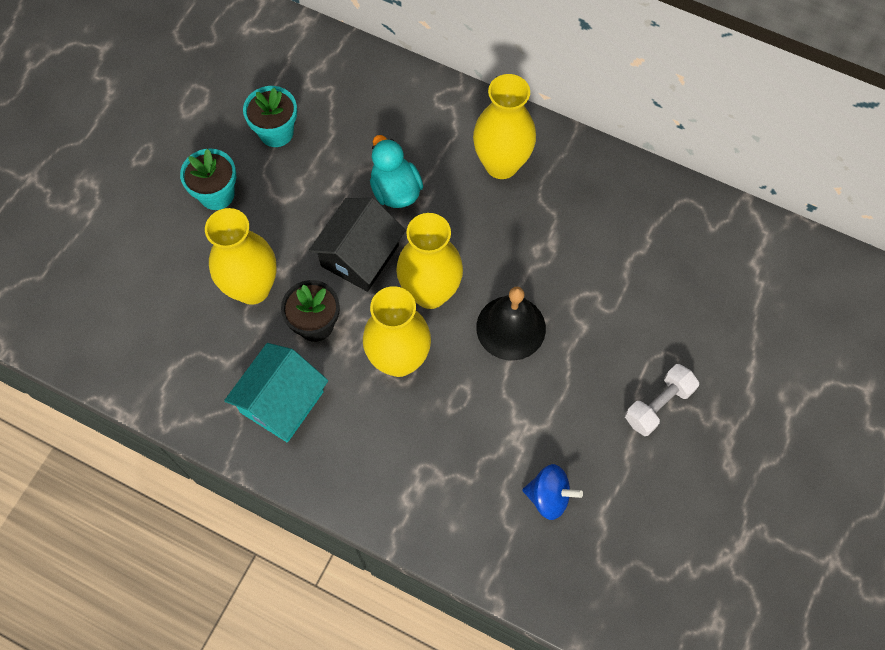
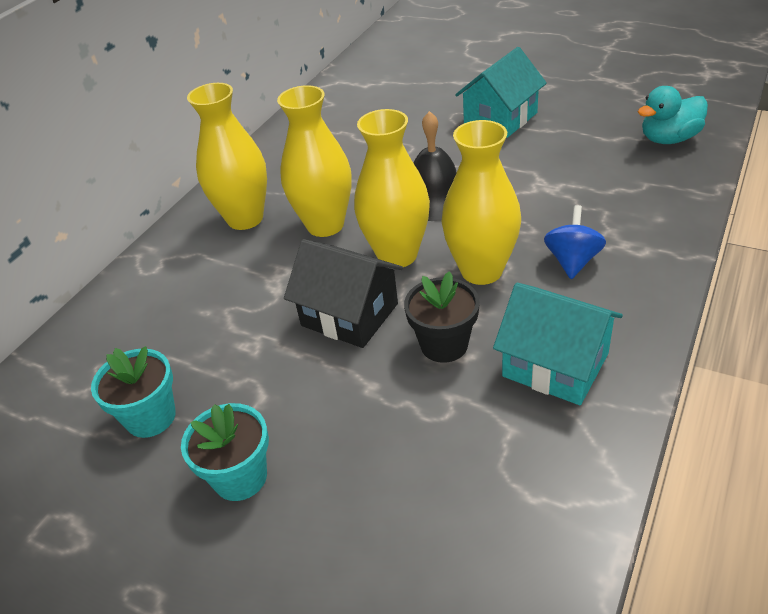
camera: 85 degrees left, 25 degrees down
(252, 288) = (395, 414): yellow vase -> yellow vase (325, 225)
(395, 190) = (263, 293): turquoise duck -> turquoise duck (669, 139)
(549, 496) = (605, 166): blue spinning top -> blue spinning top (572, 261)
(658, 405) = (500, 118): white dumbbell -> turquoise house

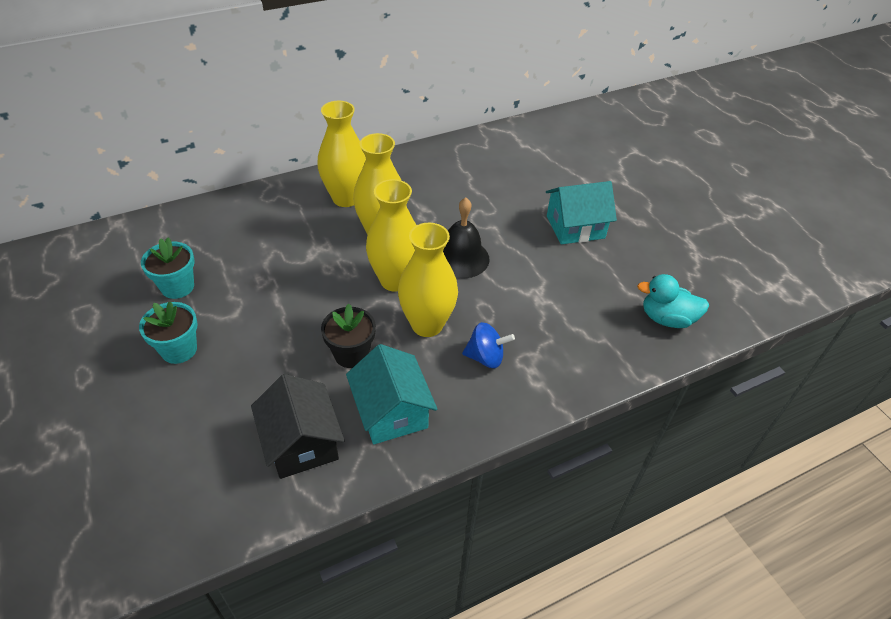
camera: 30 degrees right, 5 degrees up
(349, 314) = (327, 299): black house -> black house (301, 443)
(572, 261) = (485, 357): blue spinning top -> blue spinning top turned 45 degrees clockwise

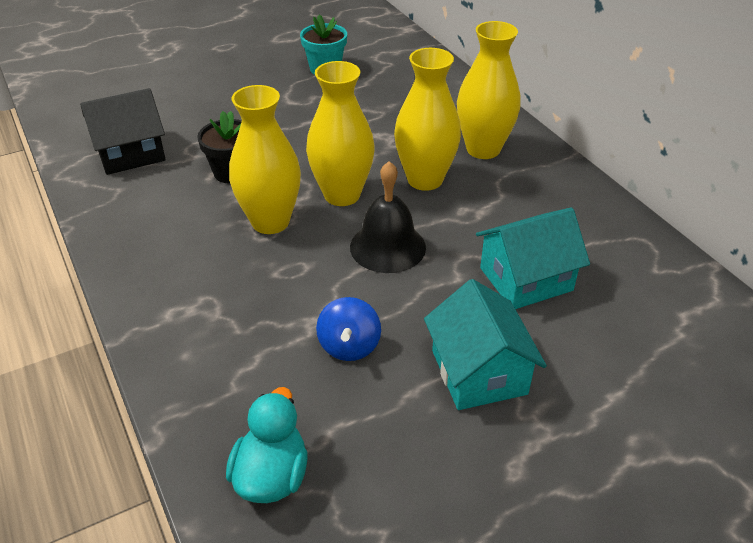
camera: 90 degrees right, 5 degrees down
(179, 350) = (247, 81): turquoise flower pot -> none
(391, 411) = (153, 203): turquoise house -> turquoise house (526, 279)
(485, 357) = (215, 269): blue spinning top -> blue spinning top (349, 346)

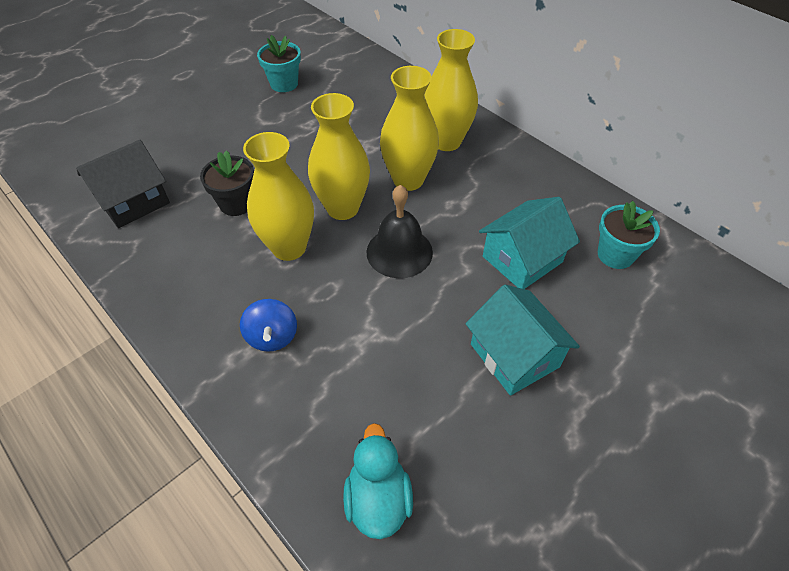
camera: 15 degrees left, 10 degrees up
(349, 346) = (400, 356): blue spinning top -> blue spinning top (272, 337)
(641, 295) = (615, 255): none -> turquoise flower pot

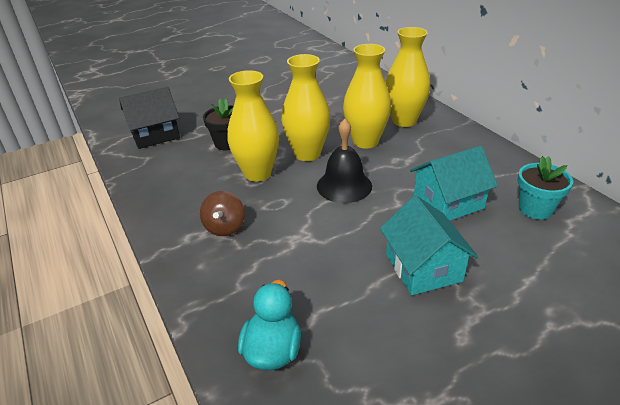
camera: 15 degrees right, 15 degrees down
(272, 337) = (225, 227): blue spinning top -> brown spinning top
(284, 84) = (287, 77): turquoise flower pot -> none

